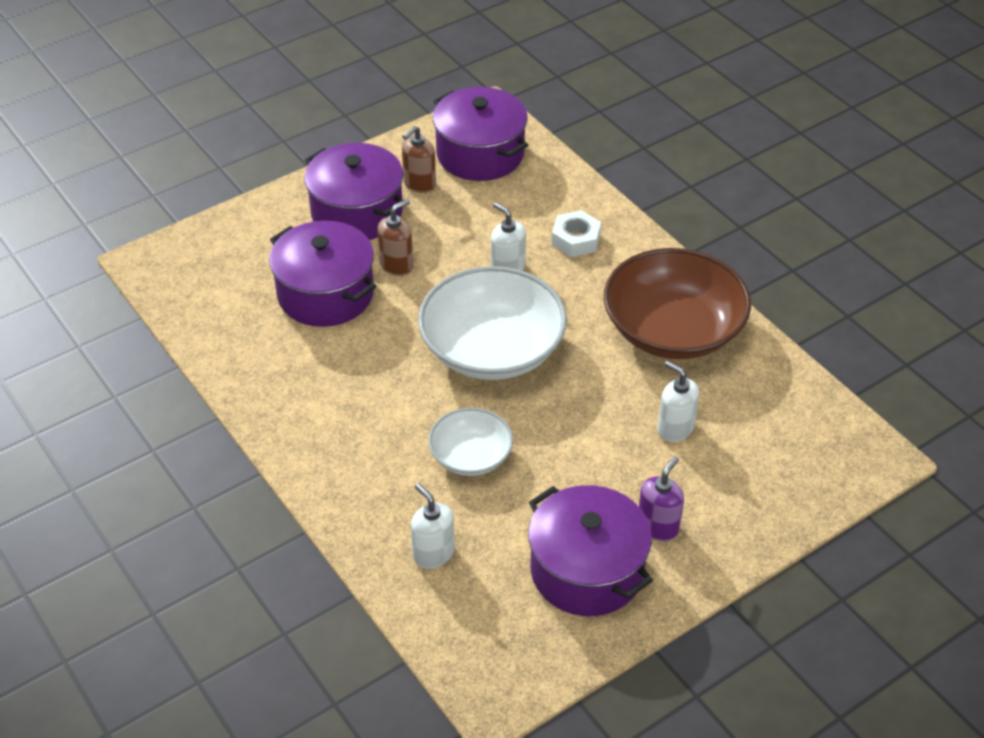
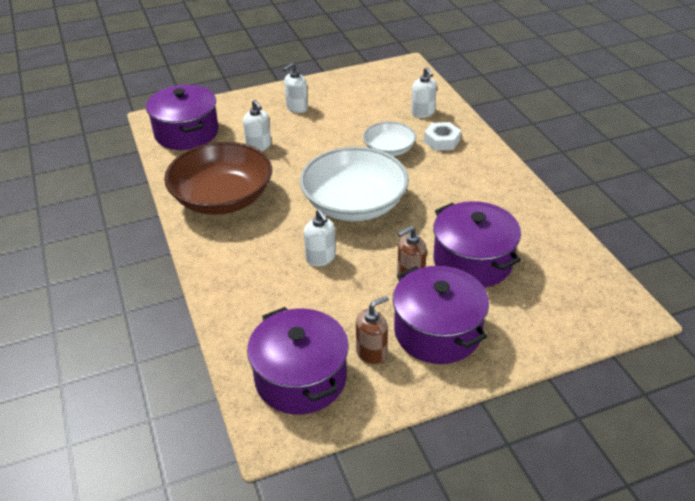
camera: 165 degrees left, 5 degrees down
(576, 239) = (254, 274): white nut -> white nut (442, 141)
(587, 570) = (343, 97): purple pot -> purple pot (186, 133)
(658, 526) = (297, 108): purple soap dispenser -> white soap dispenser

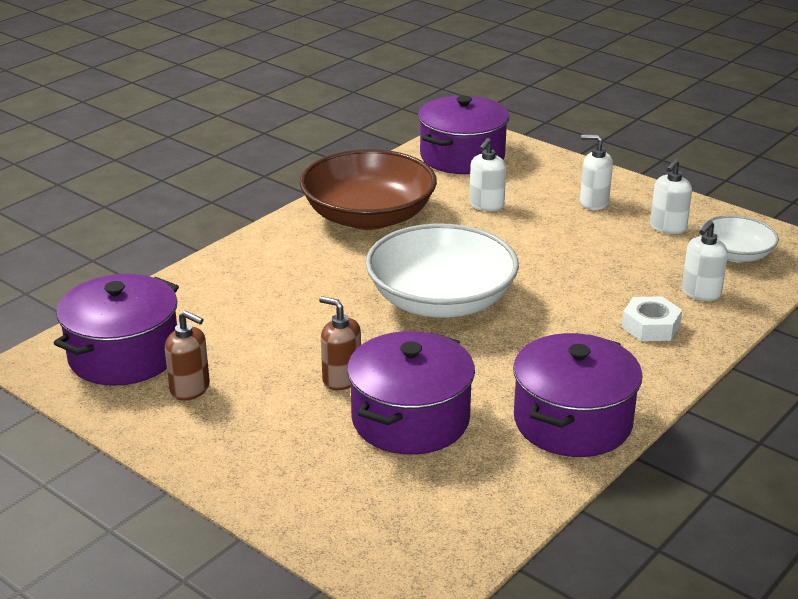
camera: 60 degrees right, 10 degrees down
(321, 258) = (321, 309): white soap dispenser -> white soap dispenser (667, 228)
(389, 149) = (582, 292): white bowl -> white bowl (735, 254)
(437, 331) = (257, 426): purple pot -> purple pot (572, 421)

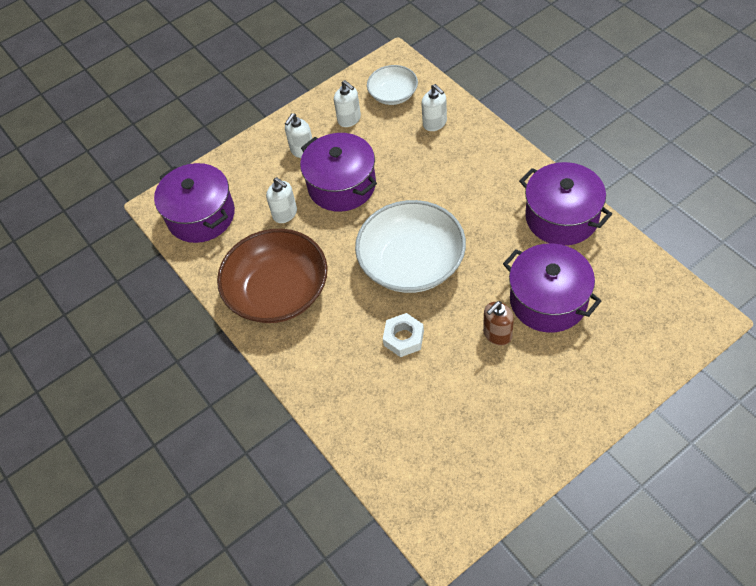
camera: 70 degrees left, 25 degrees up
(124, 355) = (442, 476): purple pot -> purple pot (342, 185)
(190, 389) = (494, 430): brown soap dispenser -> none
(650, 326) = (467, 157): white nut -> white nut (403, 338)

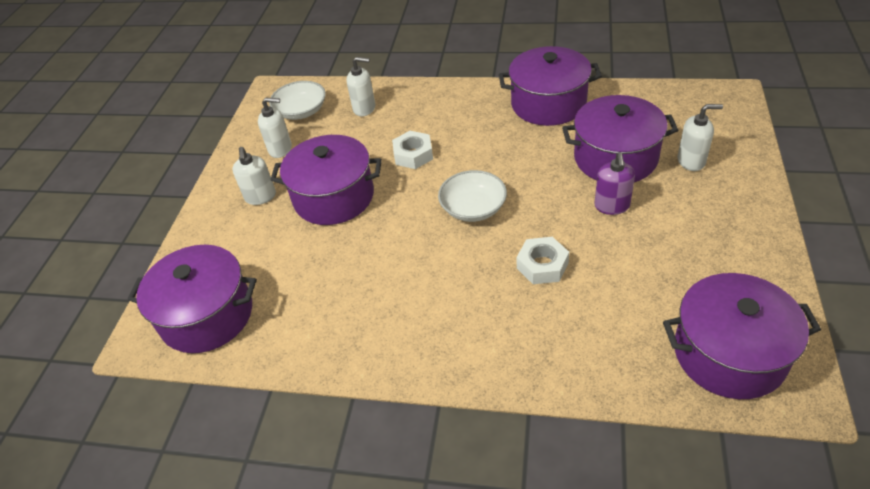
camera: 45 degrees left, 10 degrees down
(278, 291) = (374, 318): brown bowl -> none
(285, 214) = (302, 253): white soap dispenser -> white soap dispenser (691, 161)
(412, 263) = (473, 208): white bowl -> white bowl, size x0.54
(422, 189) = (413, 155): none -> white nut
(435, 485) = (729, 353): none -> purple pot
(497, 334) = (612, 206): brown soap dispenser -> purple soap dispenser

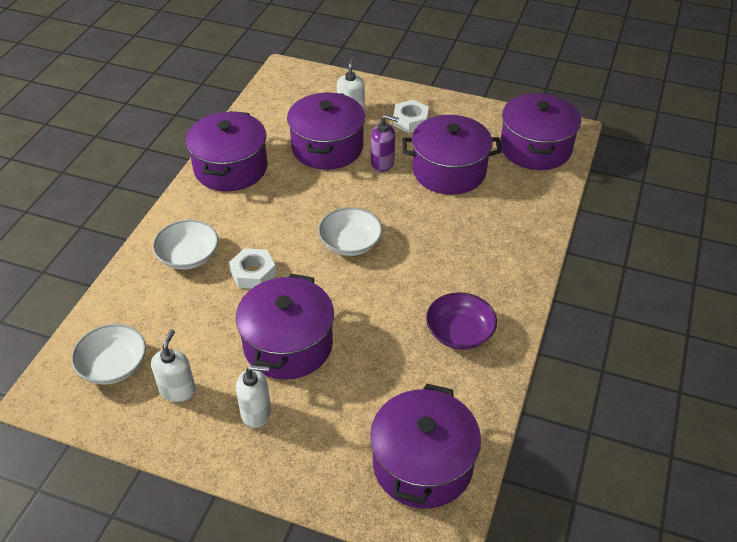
camera: 85 degrees left, 0 degrees up
(364, 108) = (148, 304): white soap dispenser -> none
(367, 318) = (459, 332): none -> purple bowl
(424, 113) = (188, 256): none -> white bowl
(542, 265) = (433, 214): white nut -> white nut (410, 121)
(628, 267) = (449, 171): none -> purple pot

